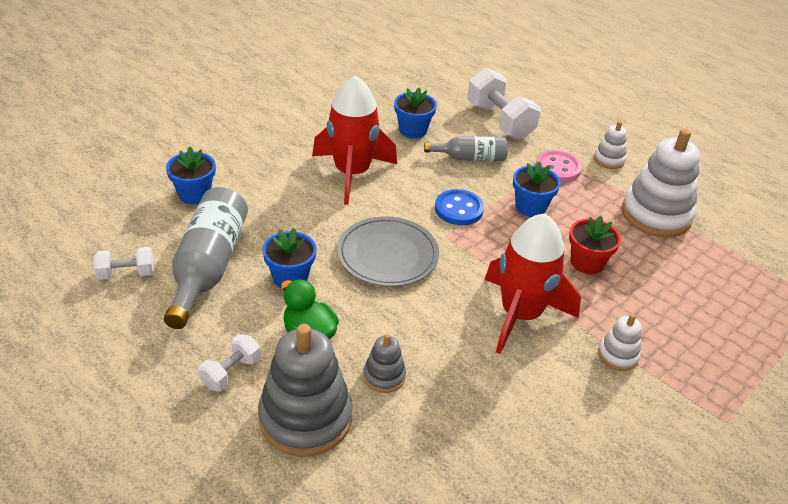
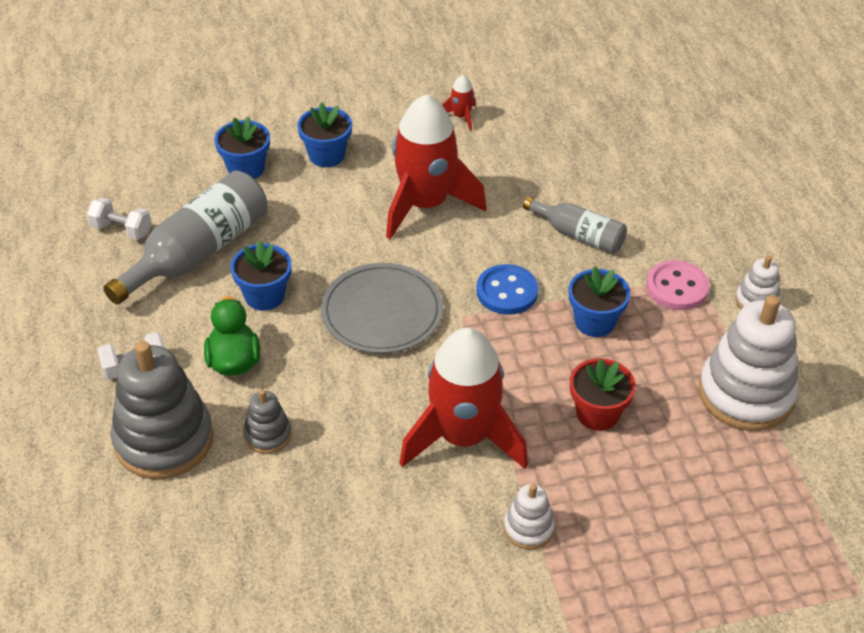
camera: 35 degrees right, 5 degrees up
(324, 110) = (461, 116): none -> red rocket
(413, 130) = (542, 176): blue flower pot -> blue flower pot (326, 155)
(499, 121) = (661, 201): white dumbbell -> none

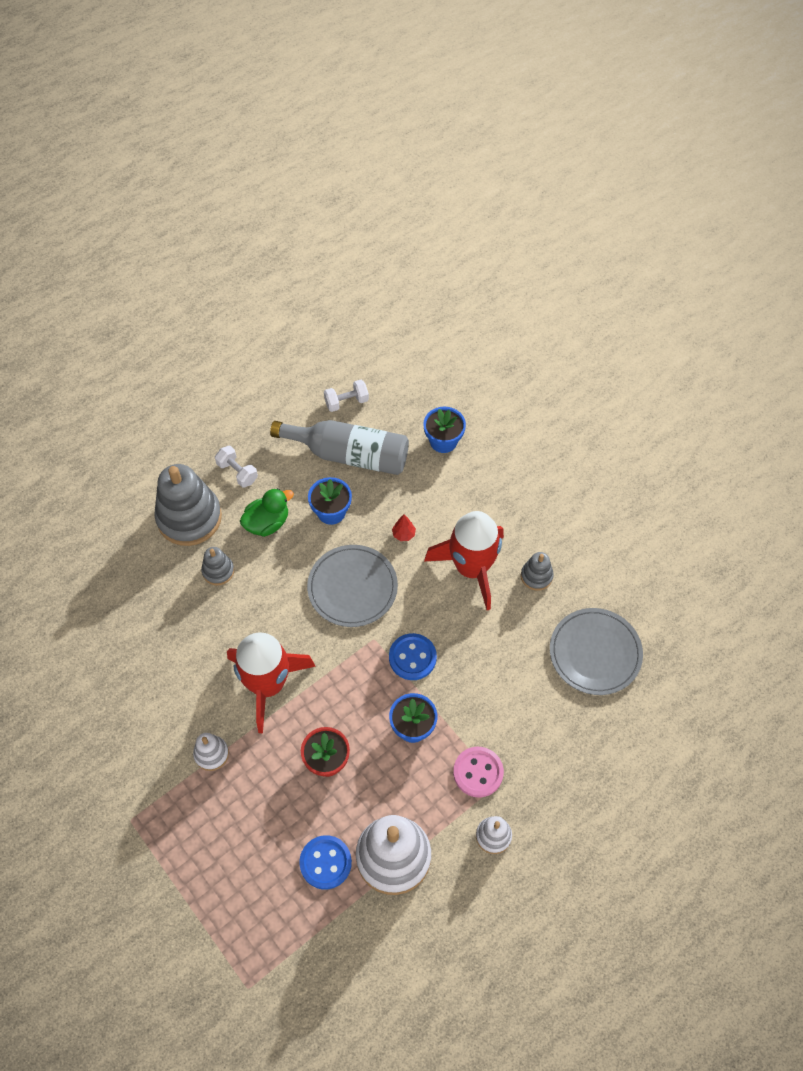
camera: 65 degrees right, 15 degrees up
(121, 230) = (346, 402): white dumbbell -> white dumbbell turned 75 degrees clockwise
(326, 155) = (486, 482): blue flower pot -> none
(342, 243) = (403, 534): none -> red tree
(461, 116) = (582, 550): red rocket -> none
(469, 159) = (536, 576): none -> grey stacking toy
(579, 235) = (497, 683): grey bottle -> none
(586, 151) = (595, 653): none -> grey plate
(728, 459) = (325, 862): none -> blue button

